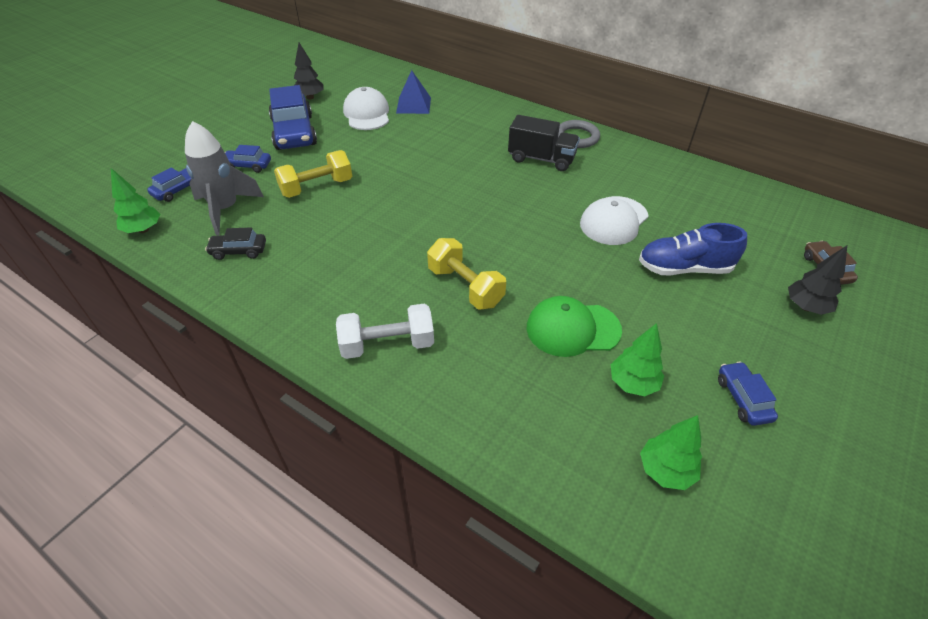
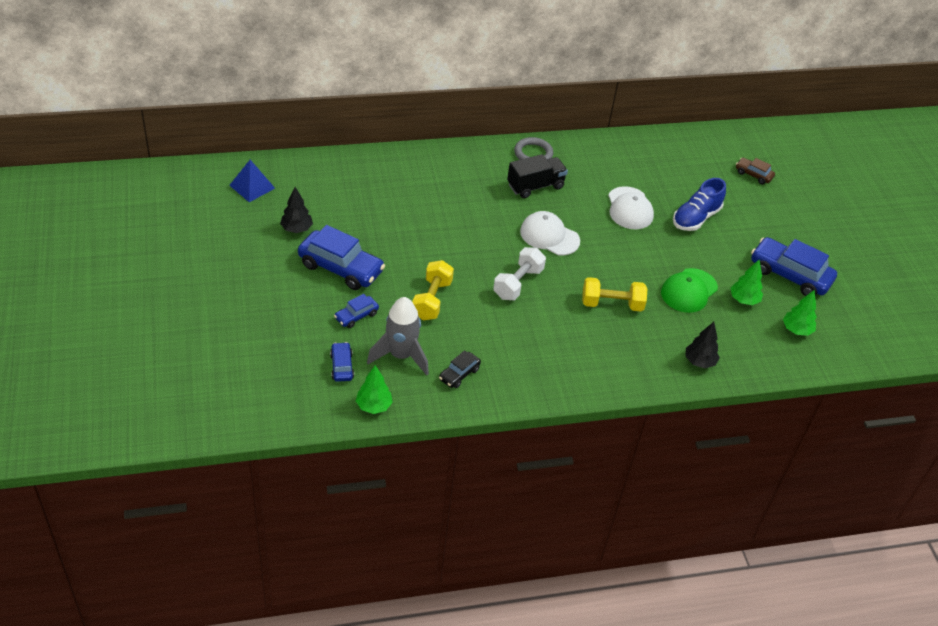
camera: 50 degrees left, 0 degrees up
(367, 114) = (366, 218): white cap -> white cap (549, 236)
(387, 344) = (621, 363): white dumbbell -> white dumbbell (518, 283)
(413, 105) = (387, 189): blue pyramid -> blue pyramid (252, 186)
(742, 399) = (789, 275): blue car -> blue car, size x1.99
(806, 307) = (766, 205): black tree -> black tree (699, 362)

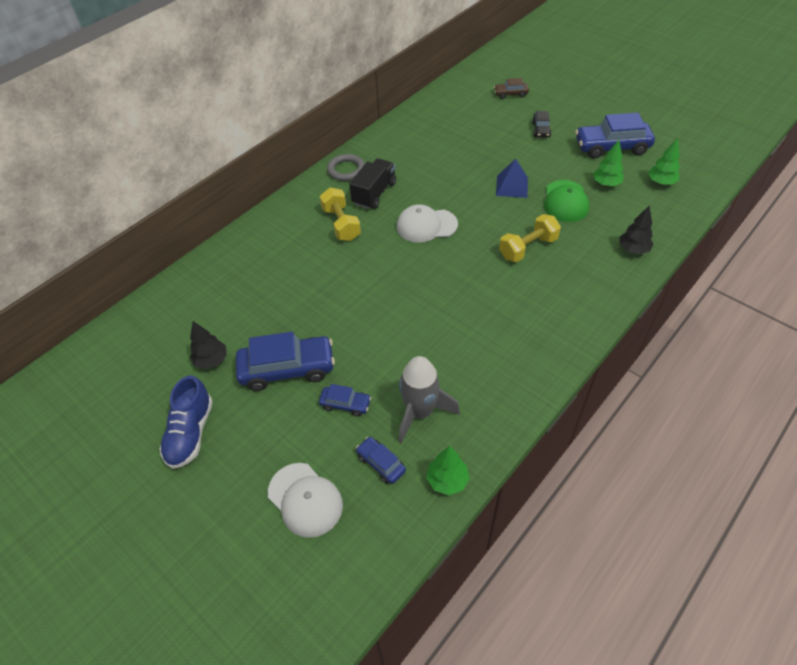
camera: 30 degrees left, 5 degrees up
(252, 186) = (130, 349): blue pyramid -> blue pyramid (512, 186)
(356, 316) = (345, 404): blue car -> blue car turned 90 degrees counterclockwise
(432, 300) = (393, 342): yellow dumbbell -> yellow dumbbell (341, 224)
(459, 374) = (484, 392): black car -> black car (541, 130)
(518, 283) = (444, 279): white dumbbell -> none
(629, 208) = (459, 167): white cap -> white cap (305, 499)
(696, 218) = (509, 146): blue shoe -> blue shoe (190, 433)

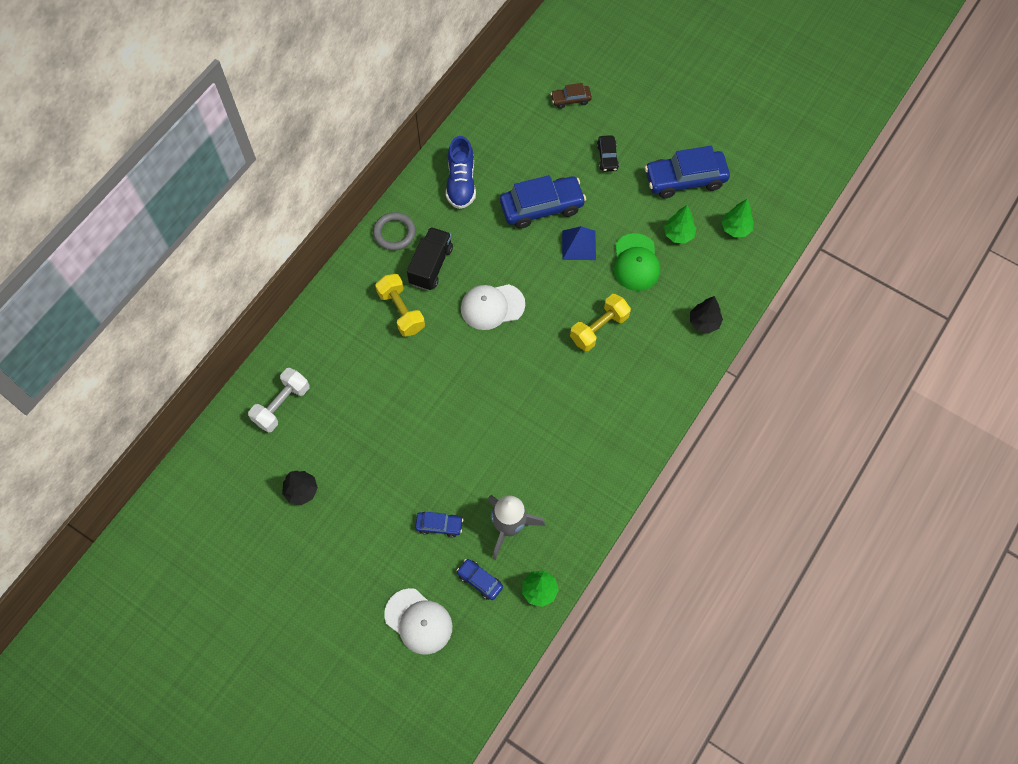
camera: 10 degrees left, 15 degrees up
(190, 433) = (301, 569): blue shoe -> blue shoe (461, 183)
(213, 287) = (282, 405): none -> white dumbbell
(287, 369) = (377, 493): blue car -> blue car (542, 207)

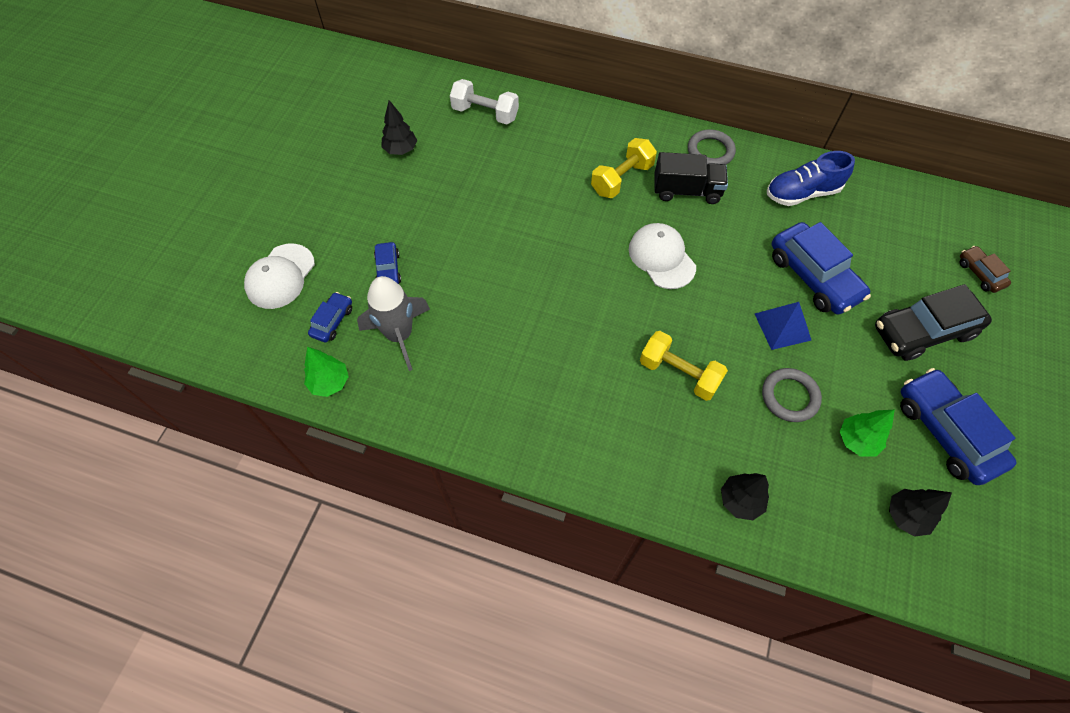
camera: 75 degrees right, 5 degrees down
(607, 157) = (923, 331): black car -> black car, size x1.99
(636, 262) = (789, 396): green cap -> grey ring
(735, 229) = (905, 516): green tree -> black tree

